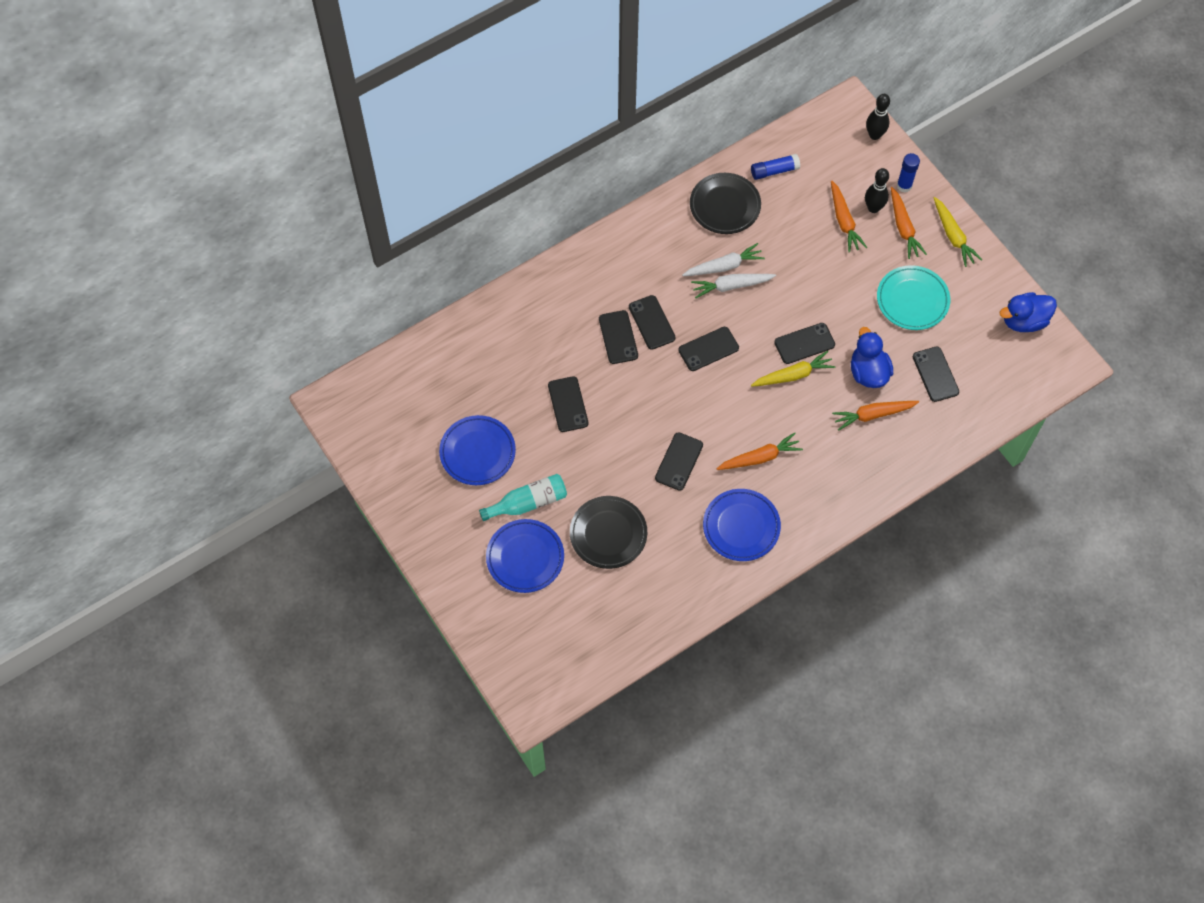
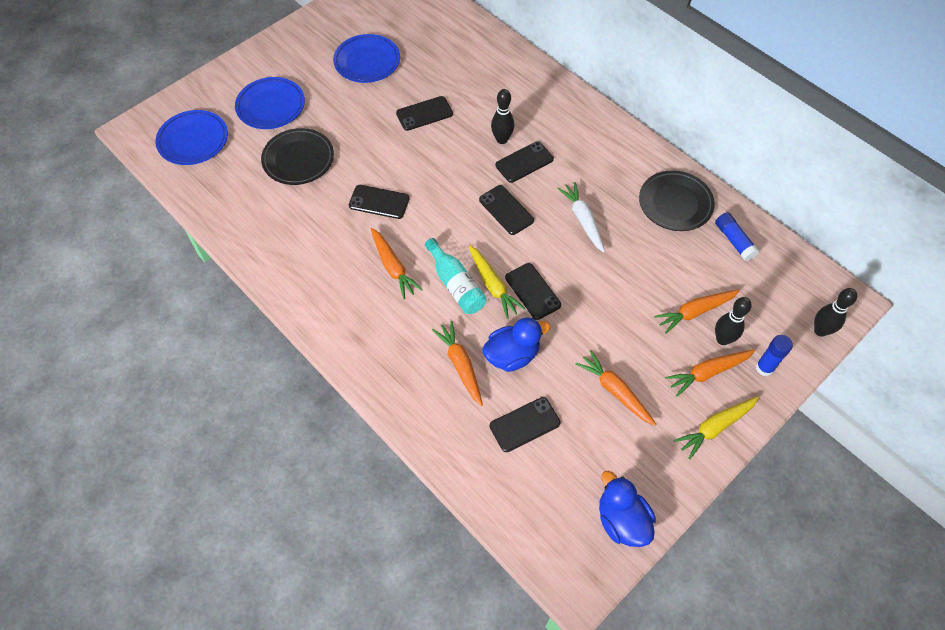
camera: 80 degrees right, 5 degrees down
(528, 503) = (323, 101): turquoise bottle -> turquoise bottle (456, 284)
(618, 337) = (502, 139): black phone -> black bowling pin
(724, 266) = (604, 211): white carrot -> none
(741, 526) = (315, 260): blue plate -> blue plate (193, 140)
(912, 300) = (615, 391): turquoise plate -> orange carrot

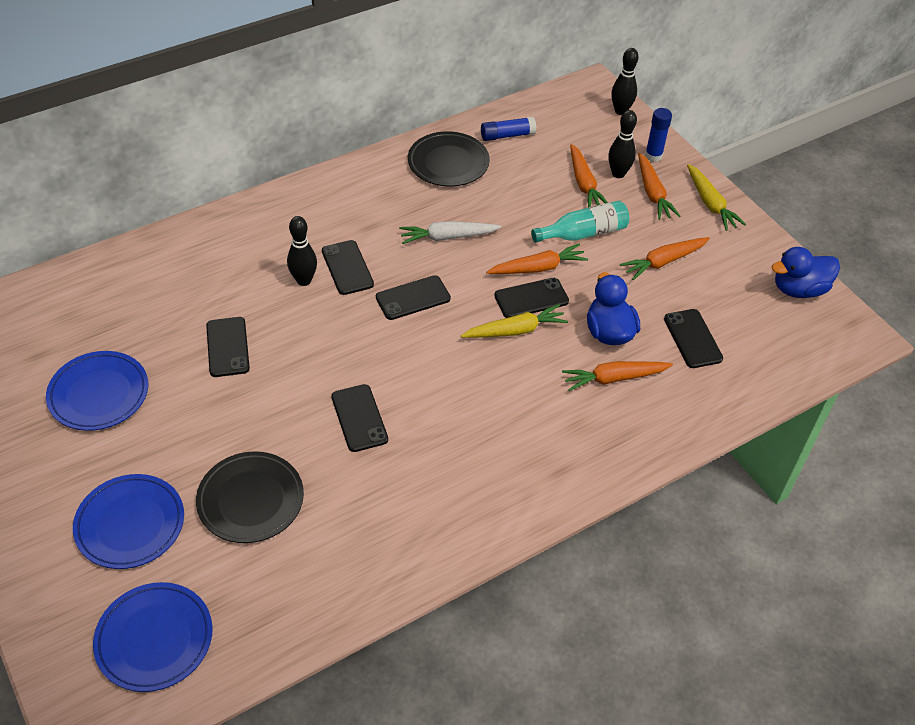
camera: 80 degrees left, 10 degrees down
(379, 202) = (359, 418): black phone -> black phone turned 45 degrees counterclockwise
(393, 267) = (465, 419): orange carrot -> orange carrot (538, 268)
(456, 284) = (506, 363): turquoise bottle -> turquoise bottle (583, 233)

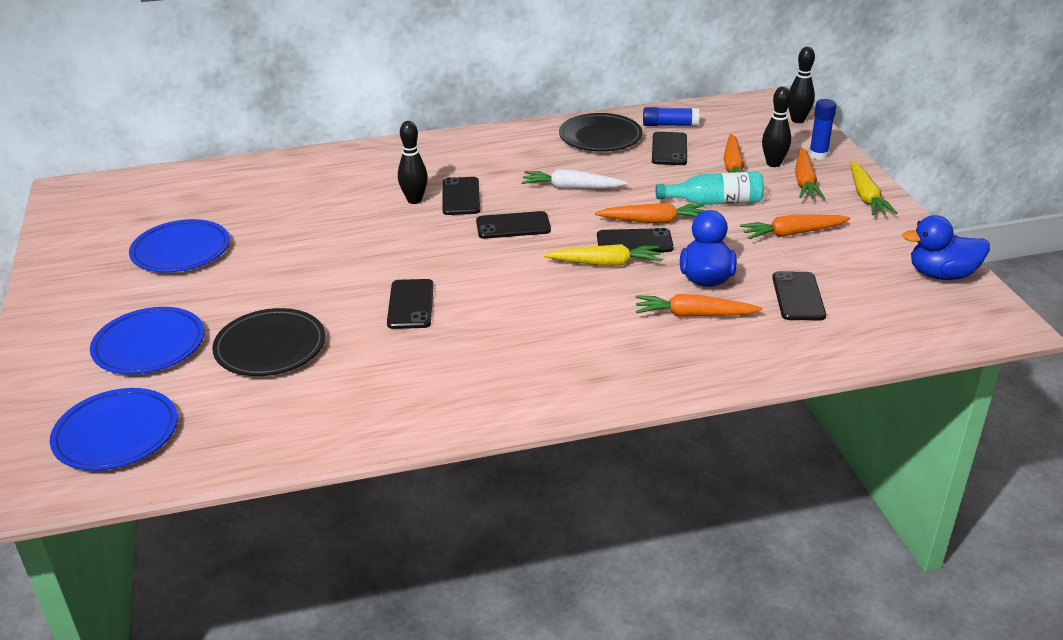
camera: 20 degrees right, 15 degrees down
(227, 347) = (316, 236): black phone -> black phone (669, 149)

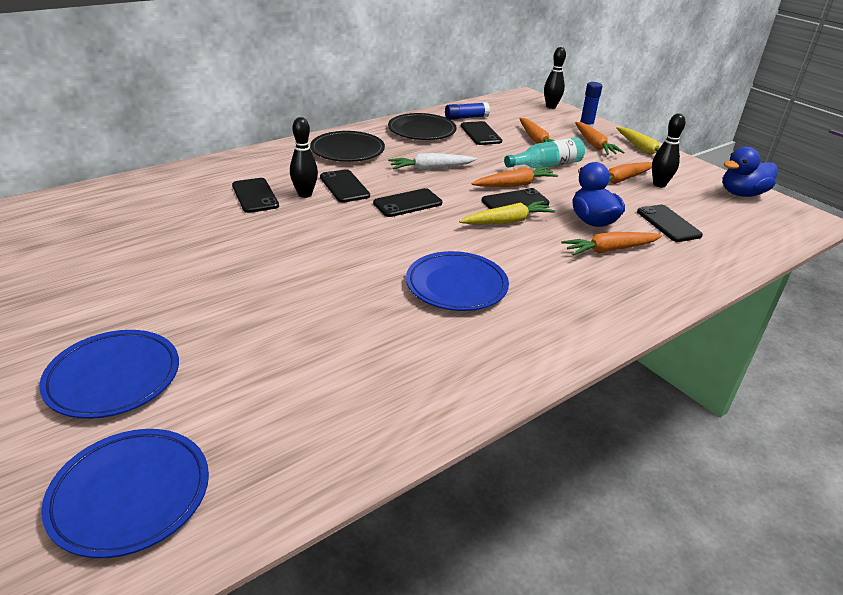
camera: 25 degrees left, 0 degrees up
(181, 251) = (94, 272): blue plate -> blue plate (456, 285)
(270, 347) = (257, 351): black plate -> black plate (347, 151)
(410, 304) = (369, 283): black phone -> black phone (255, 196)
(773, 163) = (562, 135): black bowling pin -> black bowling pin (659, 184)

